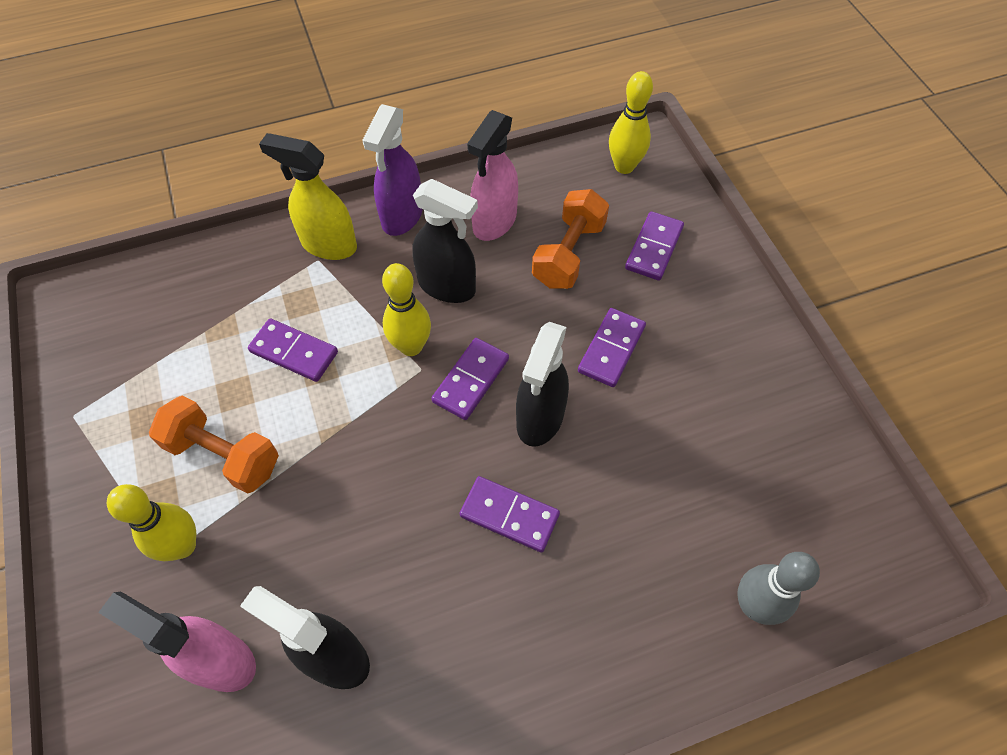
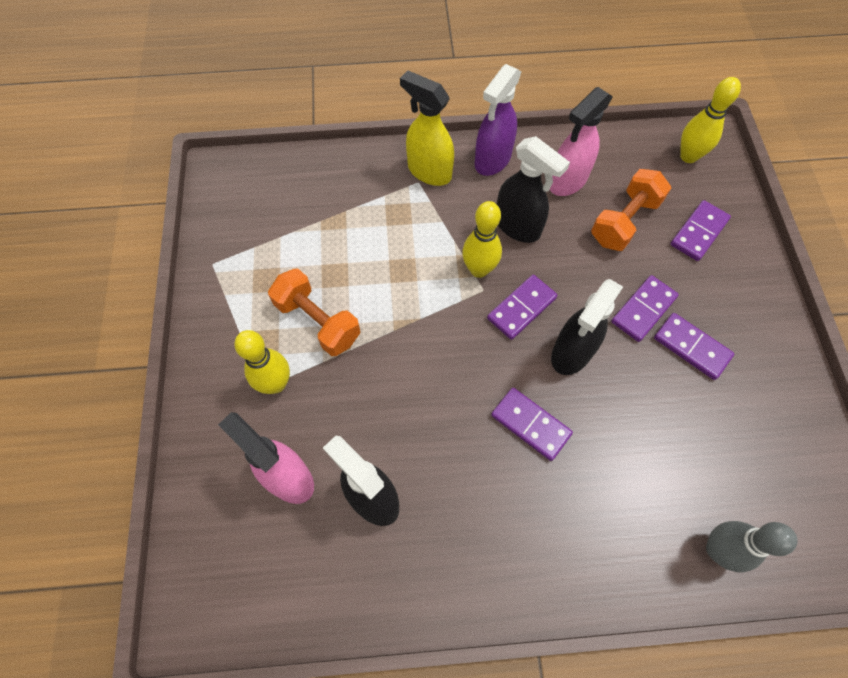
camera: 15 degrees right, 5 degrees up
(294, 352) = (386, 253): purple domino -> purple domino (691, 347)

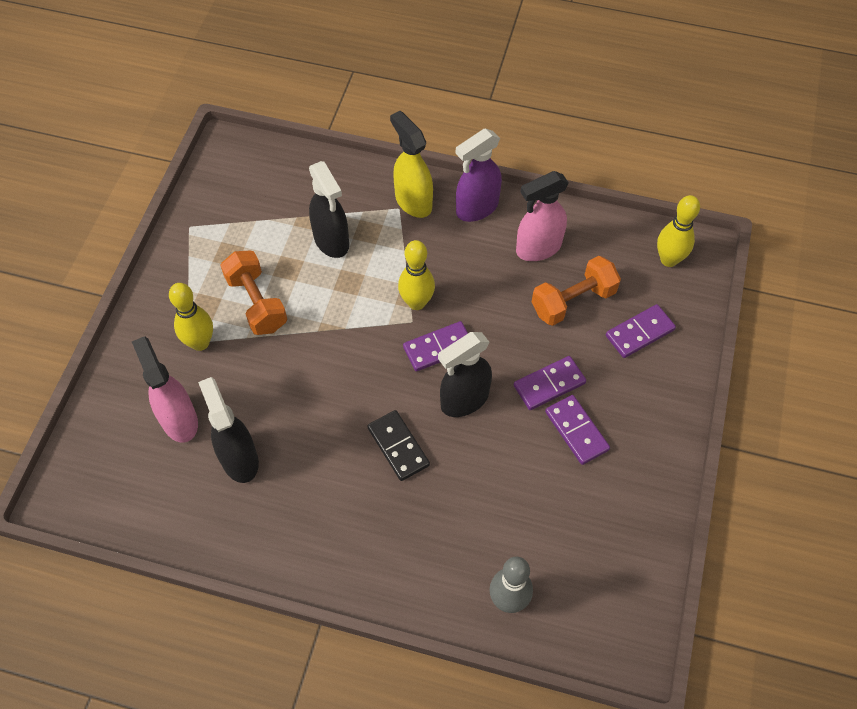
camera: 20 degrees right, 5 degrees down
(518, 227) = (470, 276): black spray bottle -> black spray bottle (331, 241)
(530, 424) = (398, 446): purple domino -> black domino

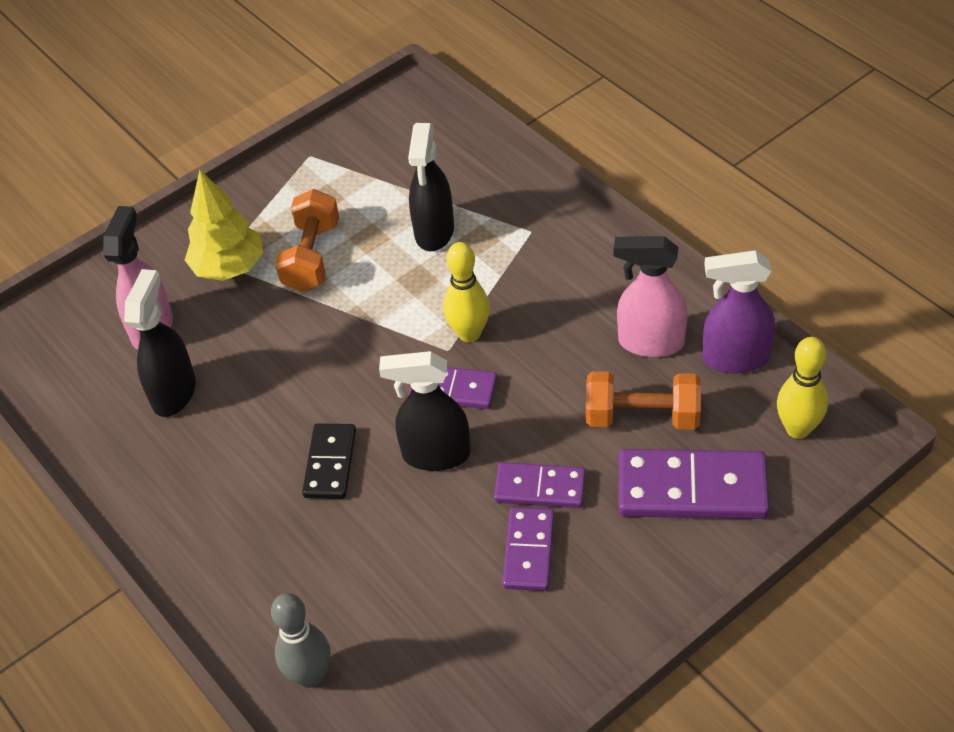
camera: 40 degrees right, 10 degrees down
(200, 343) = (229, 268): yellow bowling pin -> yellow tree
(413, 201) = (552, 231): yellow spray bottle -> none
(476, 208) = (616, 269): purple spray bottle -> purple spray bottle (735, 358)
(640, 333) = (692, 489): purple domino -> purple domino, size x1.65

